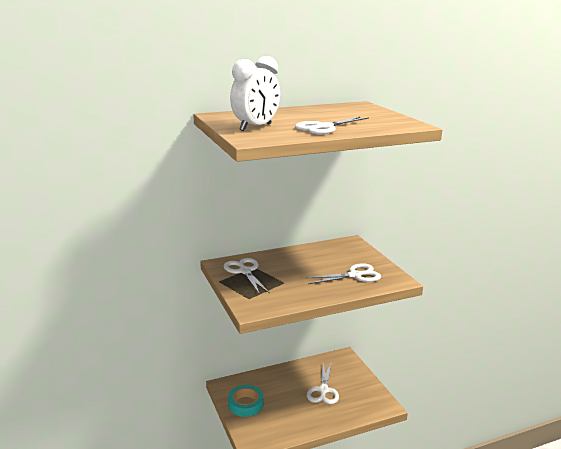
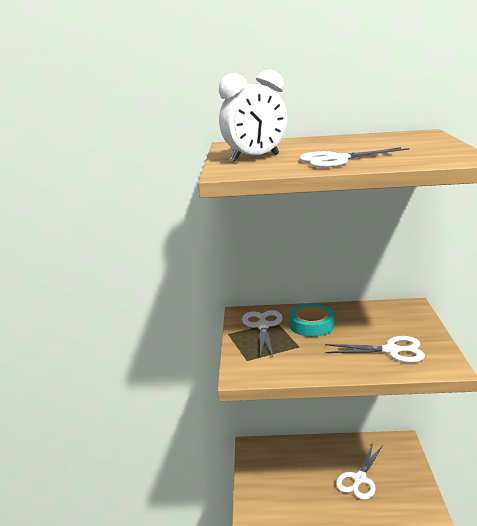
camera: 25 degrees right, 0 degrees up
(245, 404) = (264, 474): turquoise tape -> turquoise tape (311, 325)

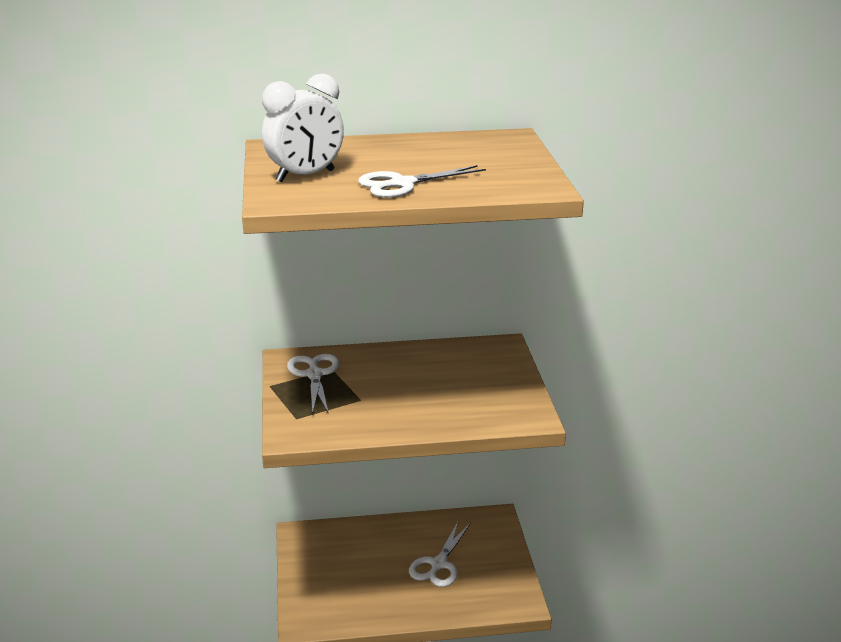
camera: 10 degrees left, 5 degrees up
(311, 325) = (376, 372): turquoise tape -> none
(391, 350) = (471, 402): white scissors -> none

